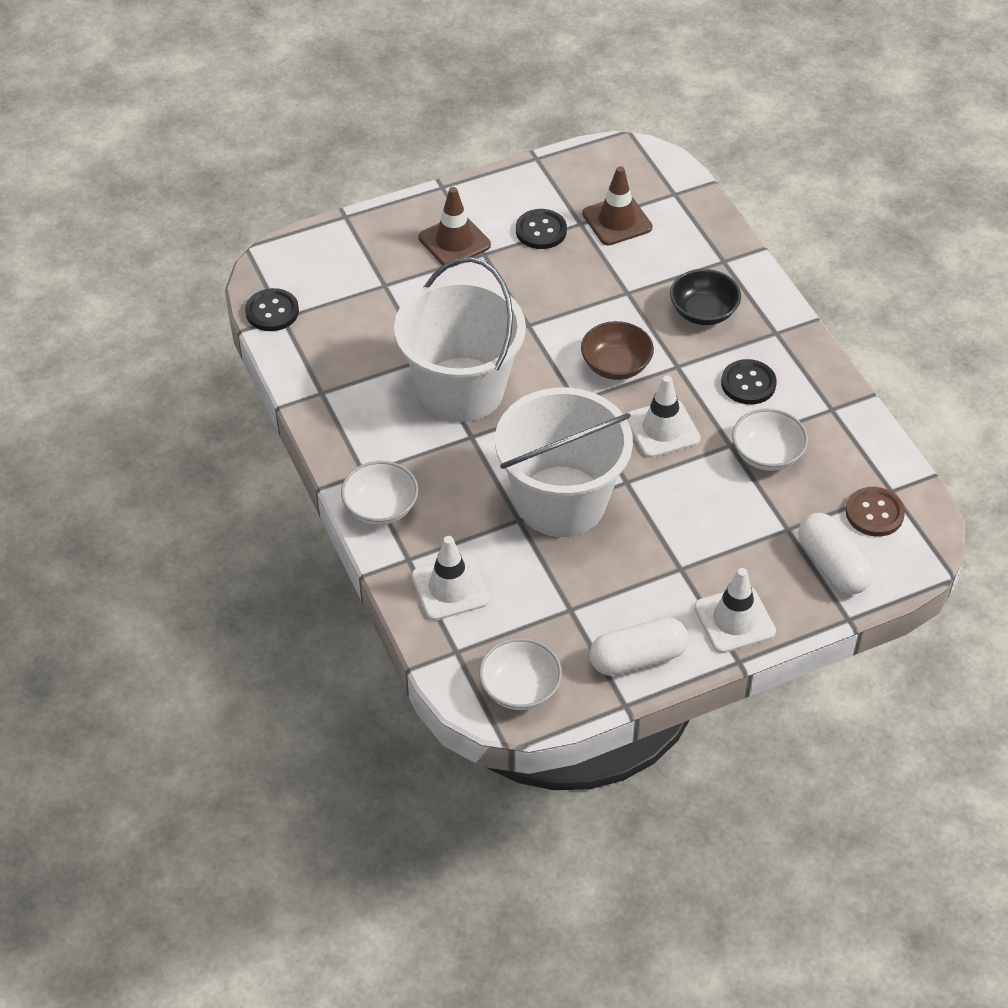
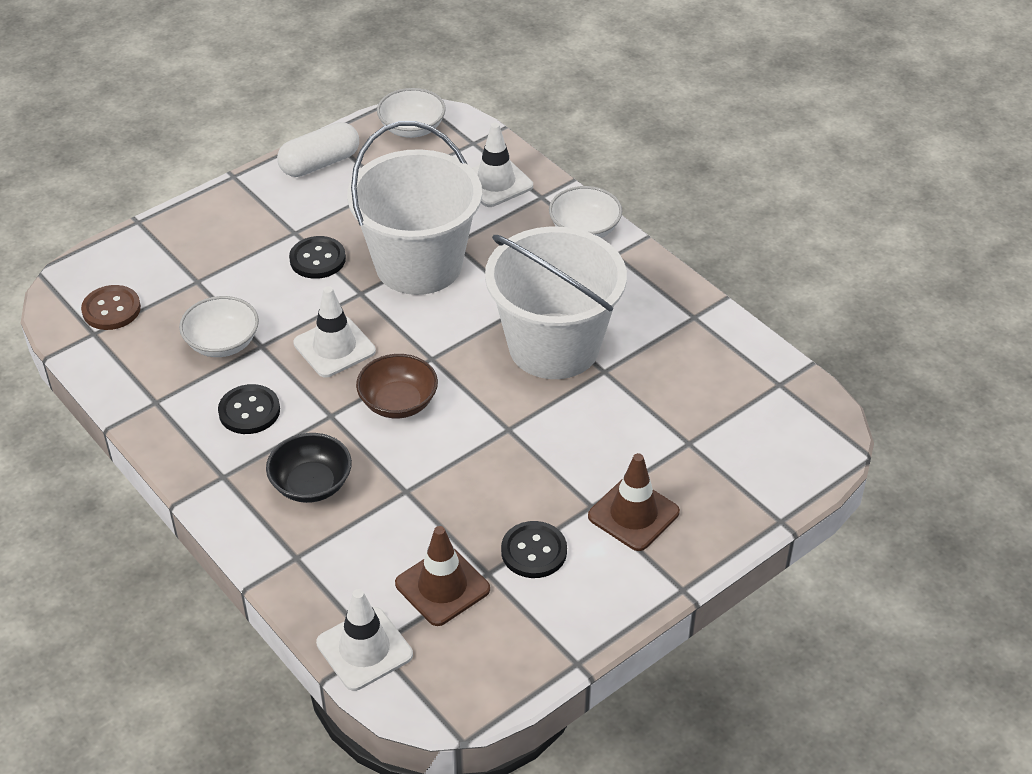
camera: 165 degrees right, 5 degrees down
(272, 311) = (794, 387): black button -> black button (317, 259)
(734, 620) = (240, 203): white traffic cone -> white traffic cone (364, 649)
(832, 565) = (153, 259): white capsule -> none

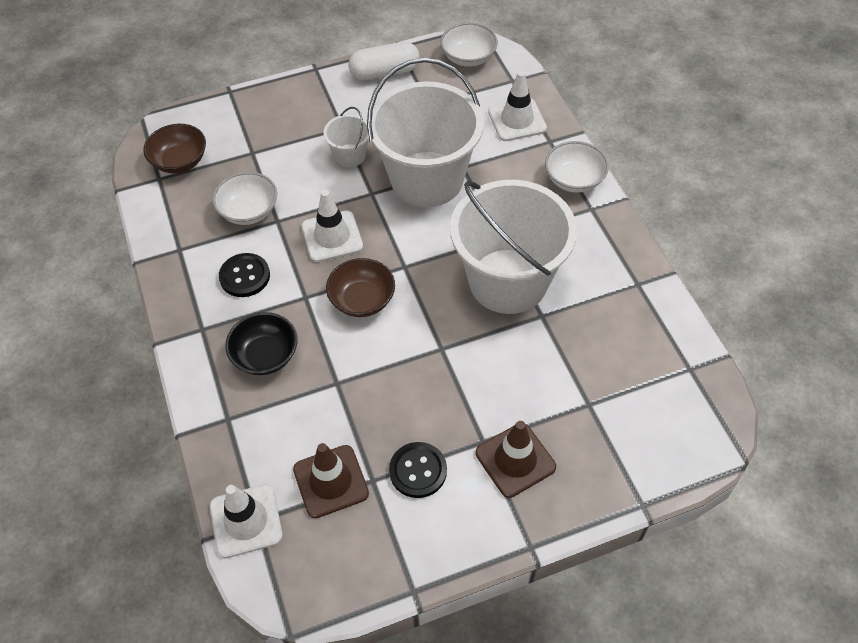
camera: 20 degrees right, 10 degrees up
(111, 309) = (180, 161): brown button -> brown bowl
(317, 259) = (350, 155): black button -> white bucket

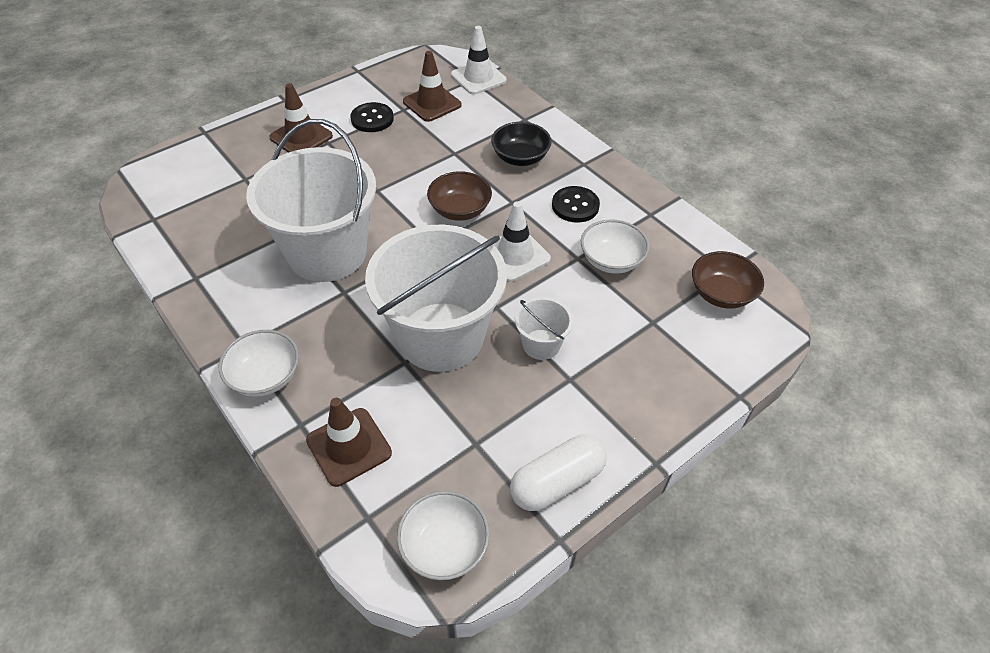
camera: 160 degrees right, 5 degrees down
(517, 120) = (349, 447): white traffic cone -> brown traffic cone

